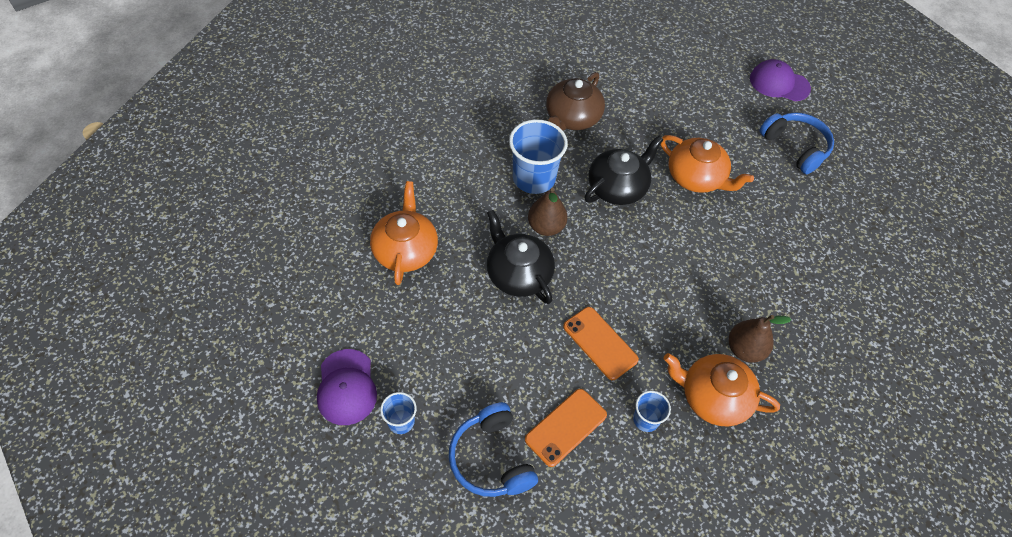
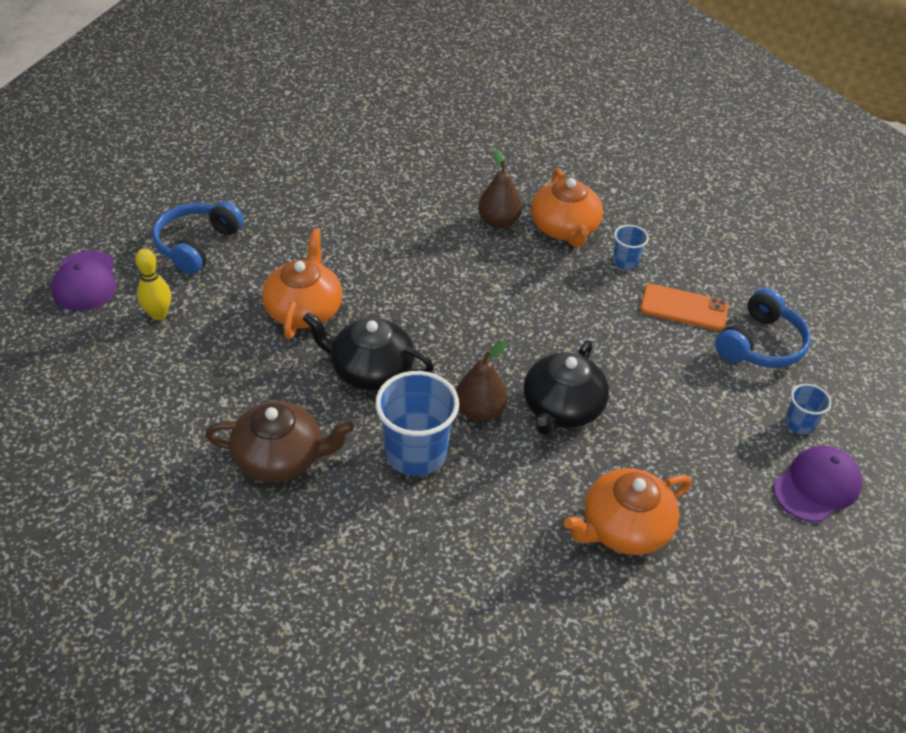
camera: 120 degrees left, 10 degrees down
(600, 343) = (581, 315): orange phone -> none
(729, 106) = (158, 314): none -> yellow bowling pin

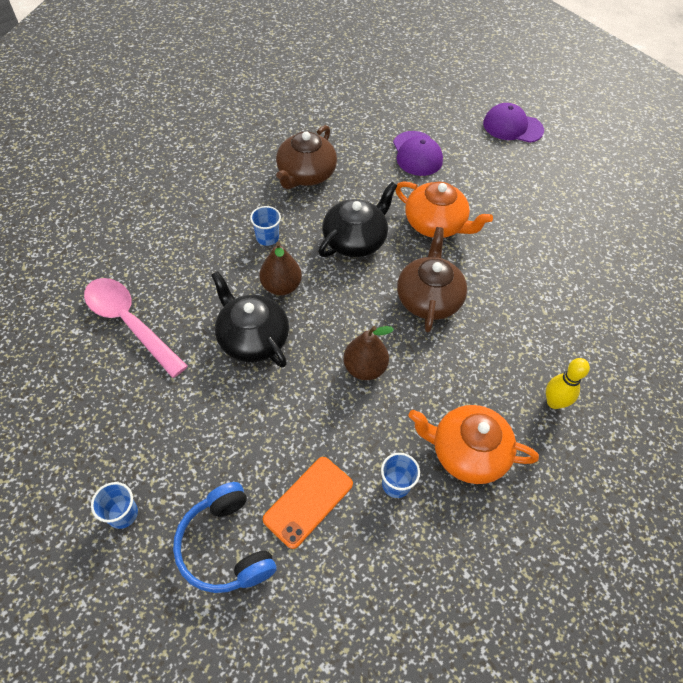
camera: 115 degrees right, 10 degrees up
(158, 314) = (464, 152): yellow bowling pin -> yellow bowling pin (554, 402)
(197, 245) = (533, 187): blue headphones -> none
(416, 453) = (267, 237): blue cup -> blue cup, size x0.51
(417, 289) = (428, 298): none -> brown teapot
(498, 221) = (497, 397): brown pear -> brown pear (364, 368)
(624, 527) = (130, 323): orange teapot -> pink spoon
(817, 486) = (61, 480): purple cap -> purple cap (417, 154)

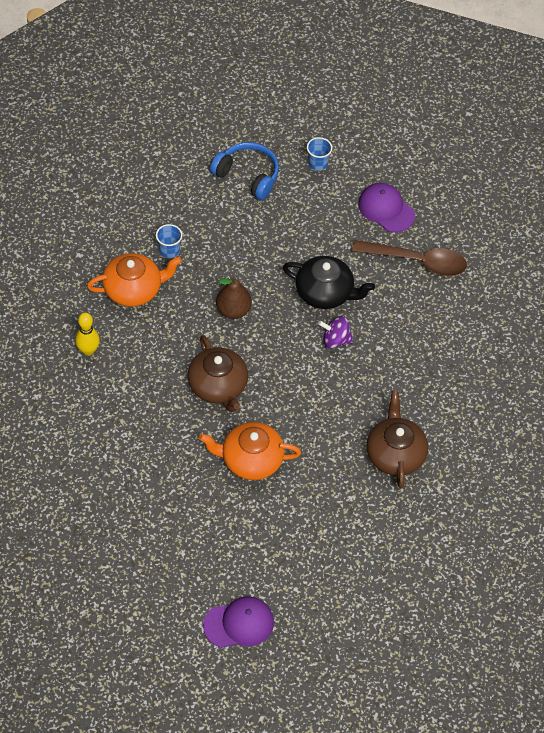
camera: 150 degrees right, 0 degrees up
(130, 323) = (417, 261): pink spoon -> brown spoon
(267, 237) = (378, 375): blue cup -> none
(281, 286) = (335, 340): brown pear -> purple spinning top
(308, 501) = (216, 217): orange phone -> none
(355, 240) = (307, 409): black teapot -> none
(417, 154) = (312, 533): purple cap -> purple cap (386, 209)

